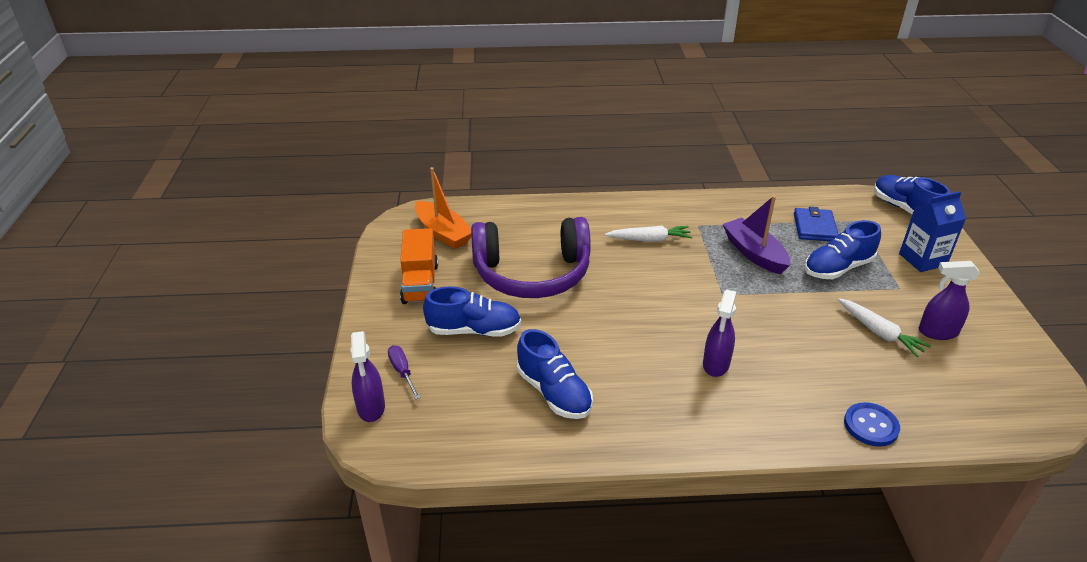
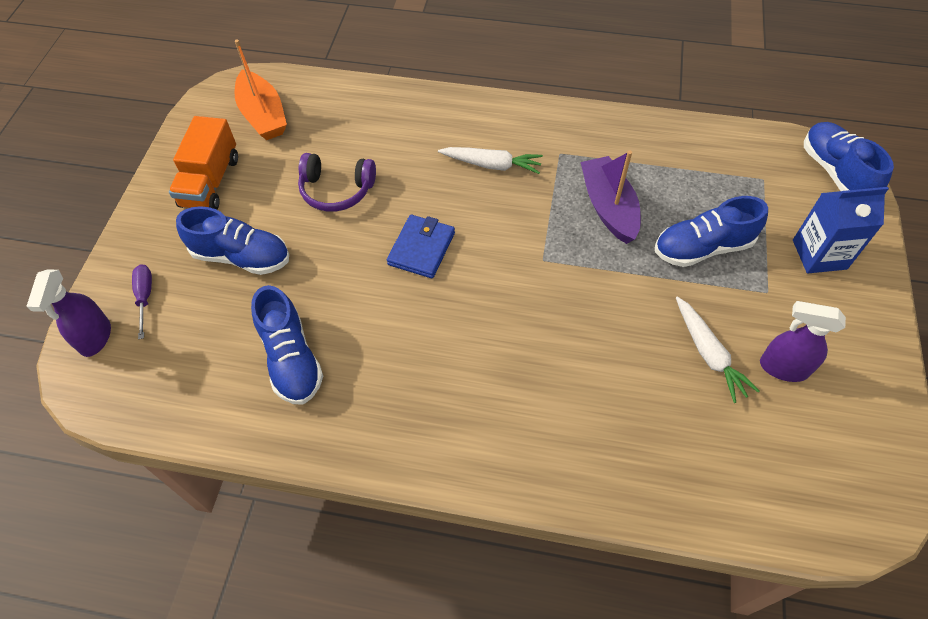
camera: 15 degrees right, 20 degrees up
(532, 274) = (336, 190): purple headphones -> purple headphones, size x0.53
(716, 365) = (488, 359): purple spray bottle -> none
(814, 227) = (703, 181): blue wallet -> blue wallet (421, 248)
(871, 426) = (632, 484): blue button -> none

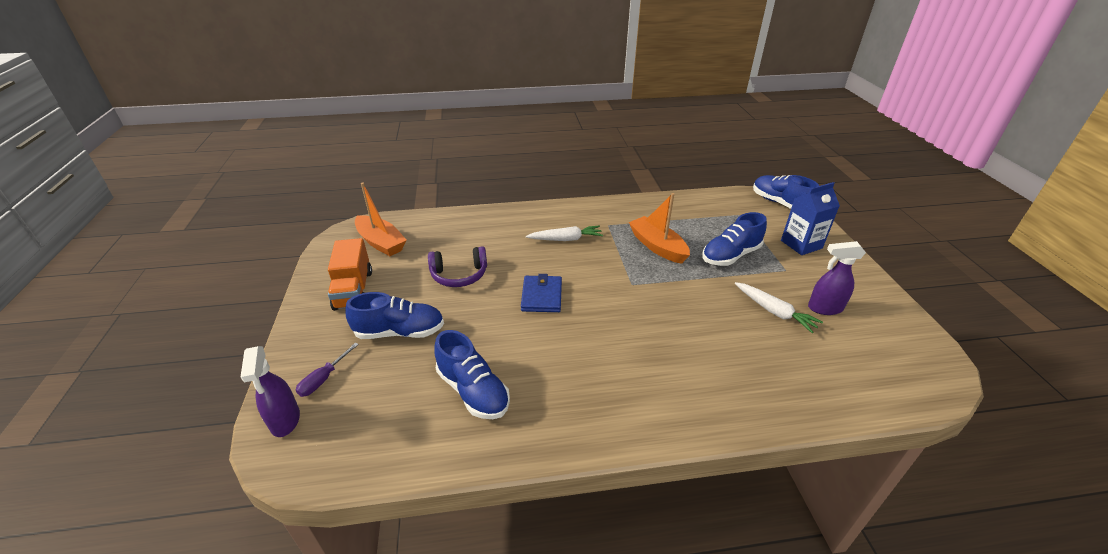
camera: 20 degrees left, 20 degrees down
(145, 297) = (323, 379): purple screwdriver -> purple screwdriver turned 120 degrees counterclockwise
(608, 207) = (657, 246): purple boat -> orange boat

